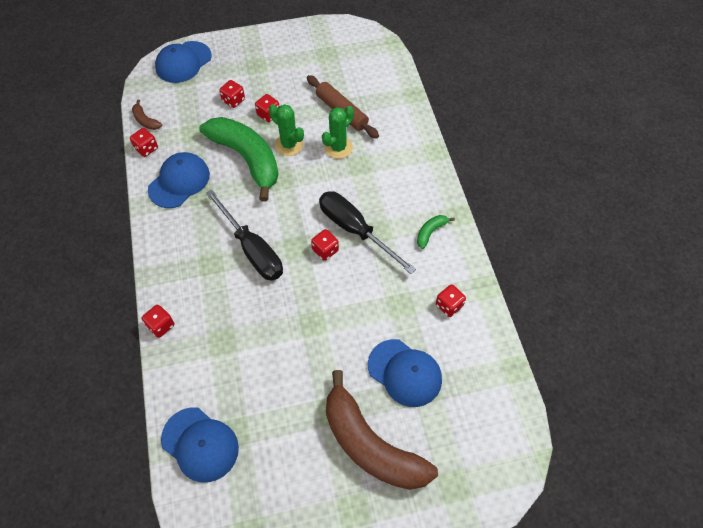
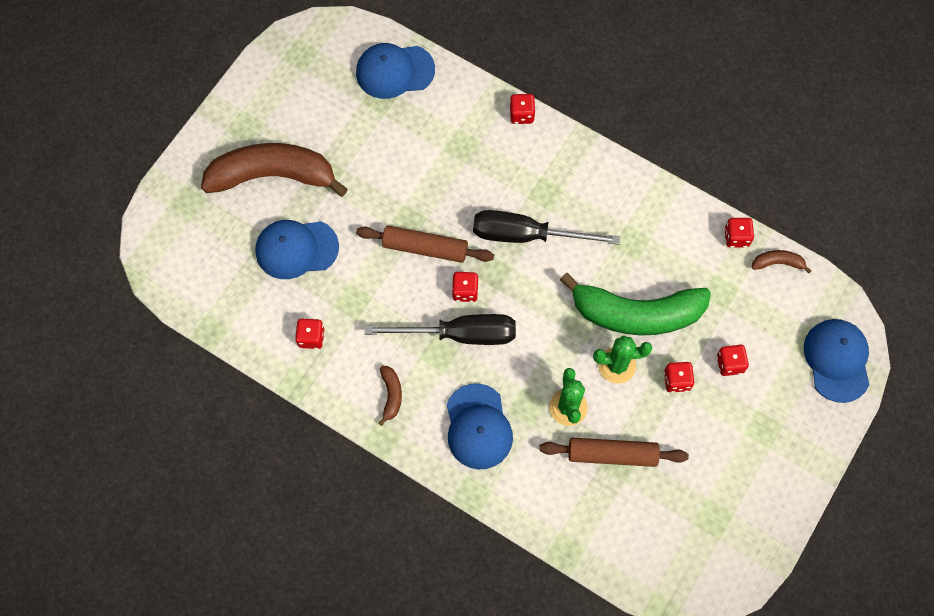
camera: 135 degrees right, 10 degrees up
(179, 182) = (665, 235): blue cap -> blue cap (478, 427)
(320, 297) = (425, 248): none -> brown rolling pin
(430, 232) = (391, 395): green banana -> brown banana

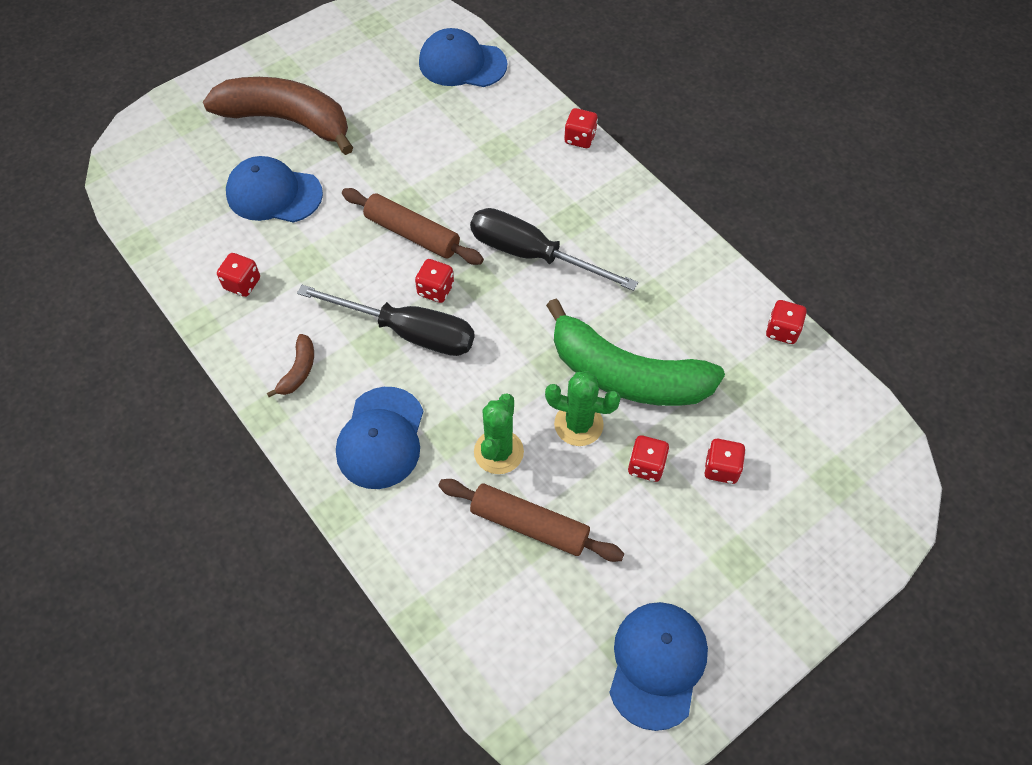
camera: 20 degrees right, 10 degrees down
(777, 263) = (824, 374): brown banana -> none
(837, 360) = (864, 510): blue cap -> blue cap (657, 664)

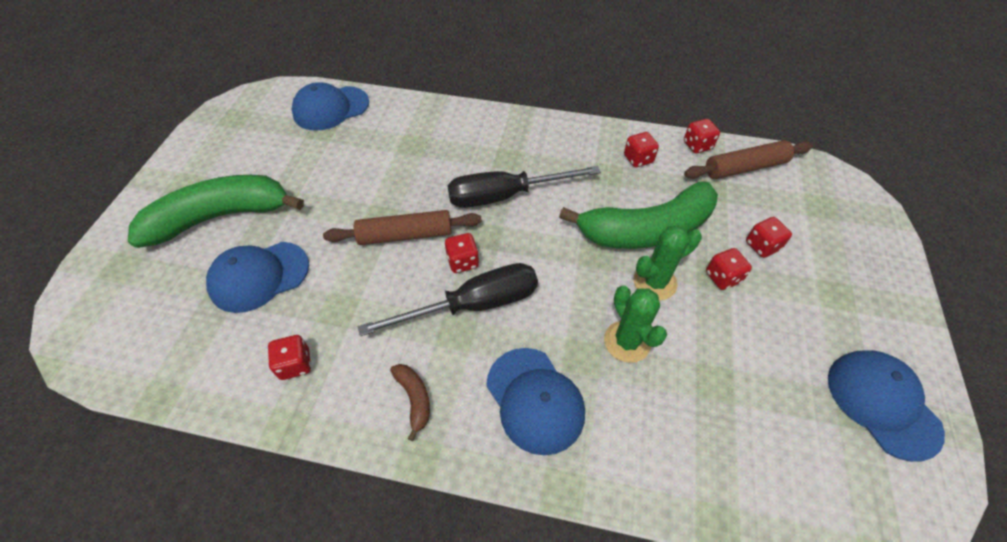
camera: 40 degrees left, 5 degrees down
(287, 120) = (220, 217): brown banana -> green banana
(529, 525) = (703, 377): brown rolling pin -> brown rolling pin (745, 168)
(580, 138) = (460, 110): red dice -> red dice (638, 159)

